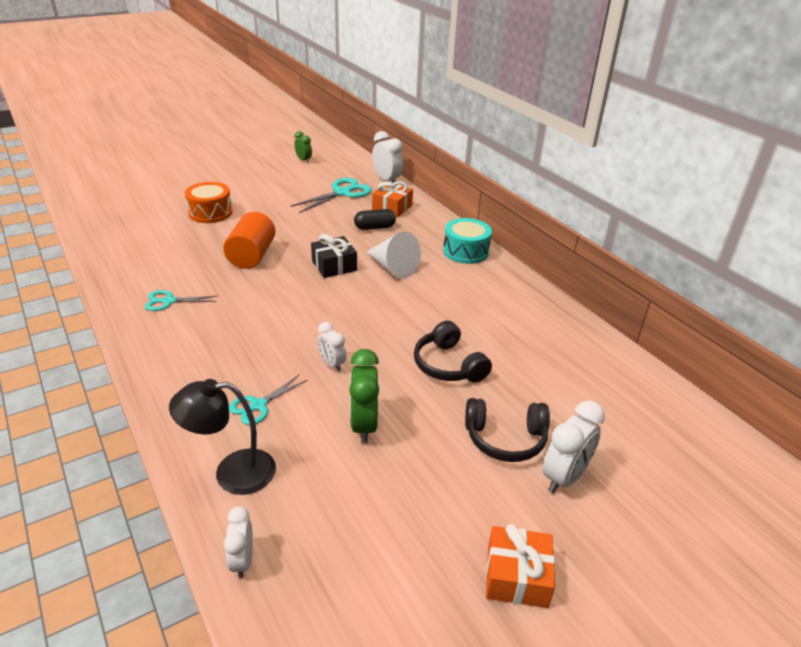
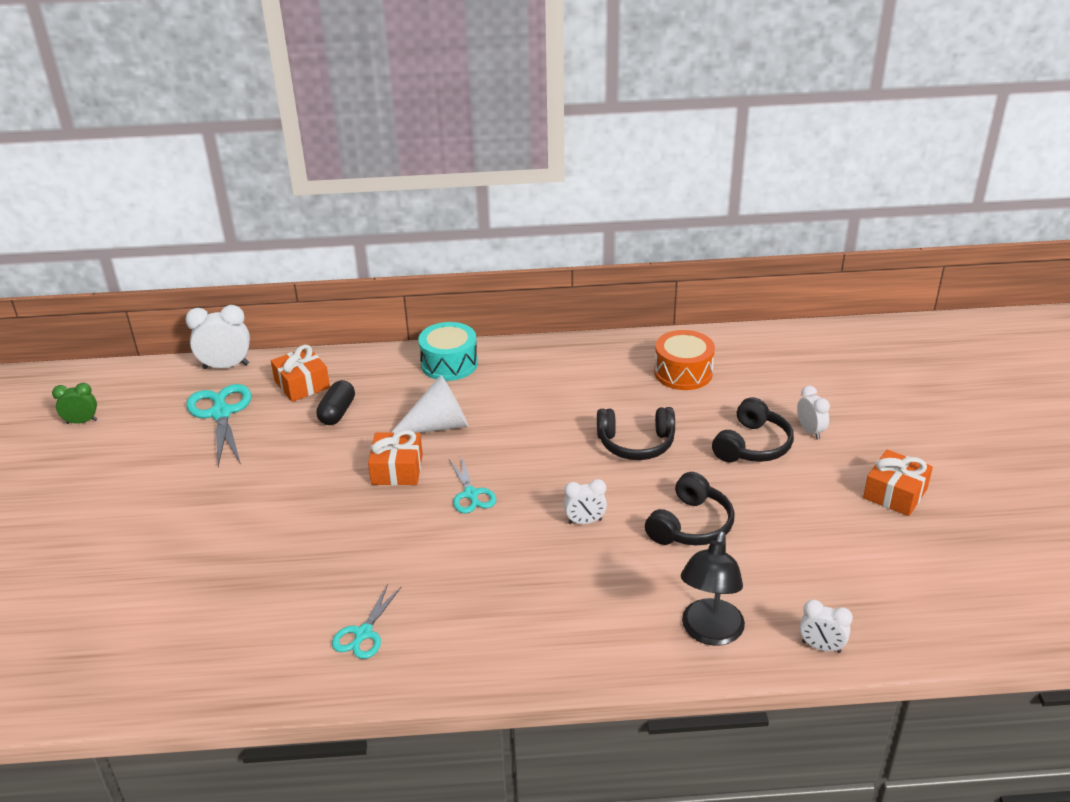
camera: 60 degrees left, 0 degrees up
(210, 213) = (153, 551): orange drum -> orange drum (683, 373)
(252, 256) = (313, 534): orange cylinder -> none
(258, 405) = (620, 592): turquoise scissors -> turquoise scissors (471, 494)
(334, 266) = (397, 469): black gift -> orange gift
(364, 425) = (690, 525): green clock -> black headphones
(564, 477) = (810, 431): white clock -> white clock, size x0.62

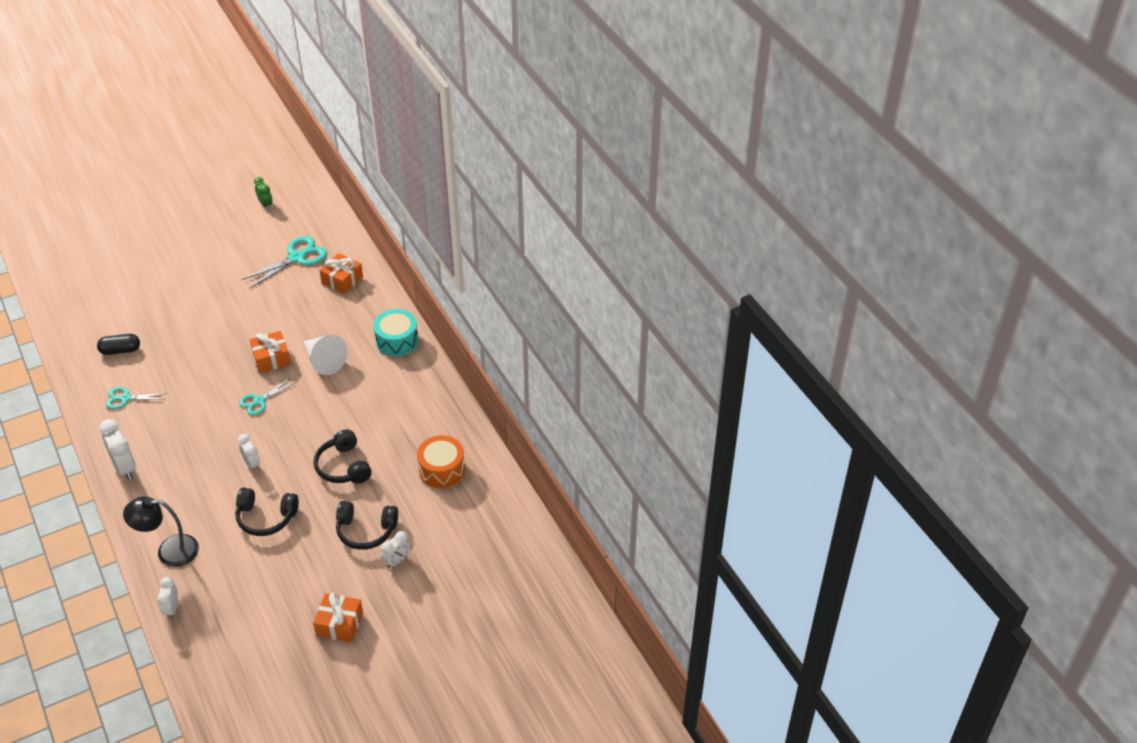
camera: 65 degrees right, 10 degrees up
(226, 366) = (347, 237): white clock -> white clock (125, 468)
(337, 412) = (319, 308): black capsule -> black capsule (120, 350)

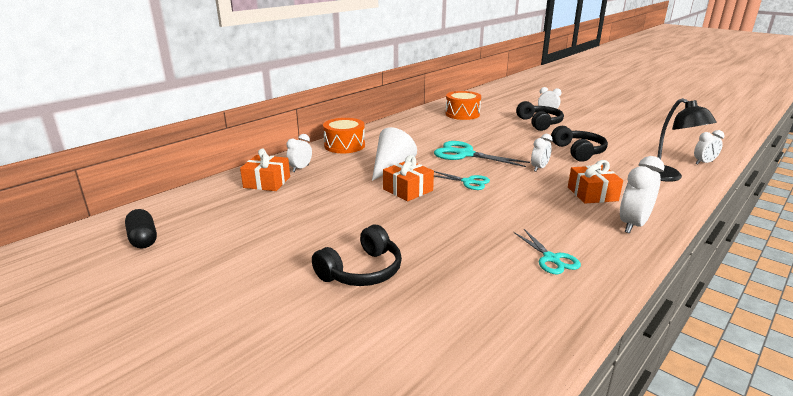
camera: 110 degrees left, 20 degrees down
(120, 350) = (481, 295): black capsule -> black capsule (143, 239)
(265, 204) = (99, 268): green clock -> none
(297, 258) = (231, 215): turquoise scissors -> turquoise scissors (465, 154)
(339, 624) = (613, 118): orange gift -> orange gift (592, 194)
(343, 466) = (497, 138): black headphones -> black headphones (362, 271)
(358, 302) = (300, 168): none -> white clock
(397, 341) = (344, 145): turquoise drum -> orange drum

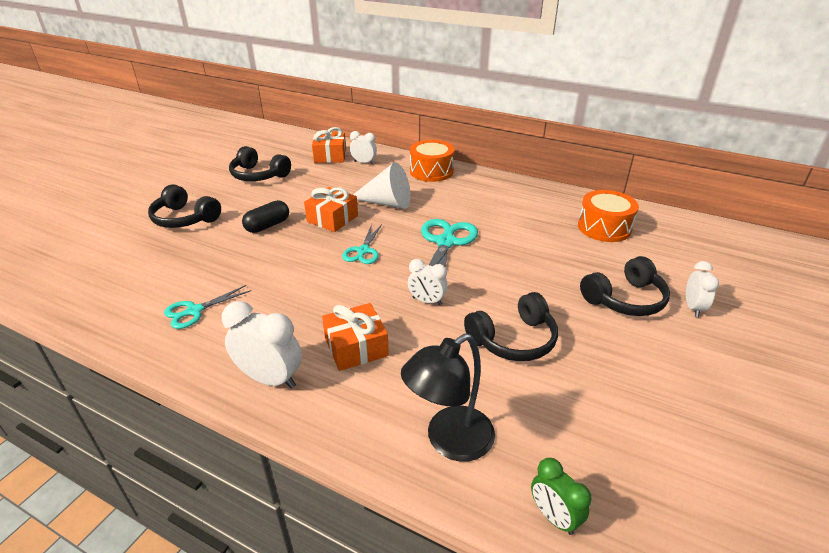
camera: 75 degrees right, 10 degrees up
(143, 239) = (233, 140): black capsule -> black capsule (268, 226)
(279, 223) = (259, 175): none -> black headphones
(704, 163) = (553, 517): white clock -> green clock

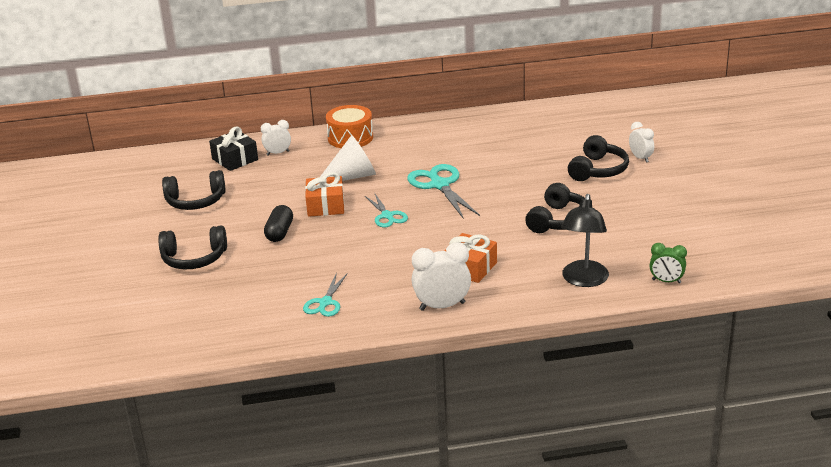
camera: 35 degrees left, 5 degrees down
(330, 156) = (235, 159): orange gift -> black gift
(427, 301) = (478, 225): white clock -> none
(604, 227) = (537, 129): orange drum -> none

